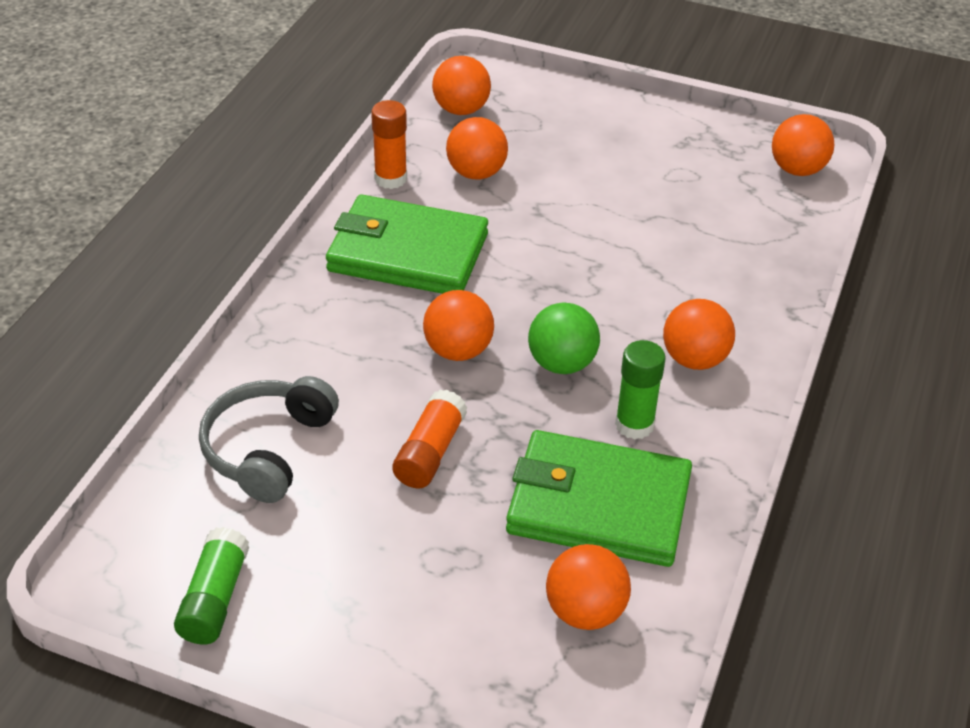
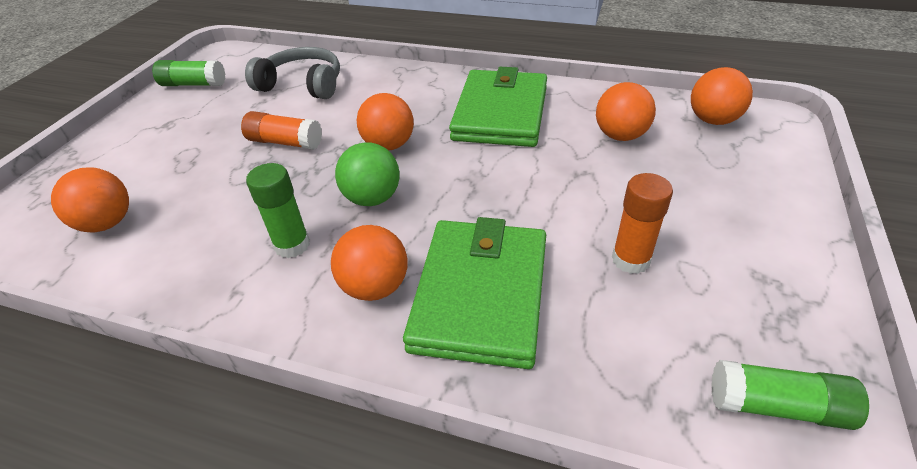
camera: 90 degrees right, 0 degrees up
(390, 179) = (591, 97): orange glue stick -> orange glue stick (631, 259)
(598, 504) = (208, 226): green wallet -> green wallet (480, 295)
(797, 170) = (777, 406): orange ball -> green glue stick

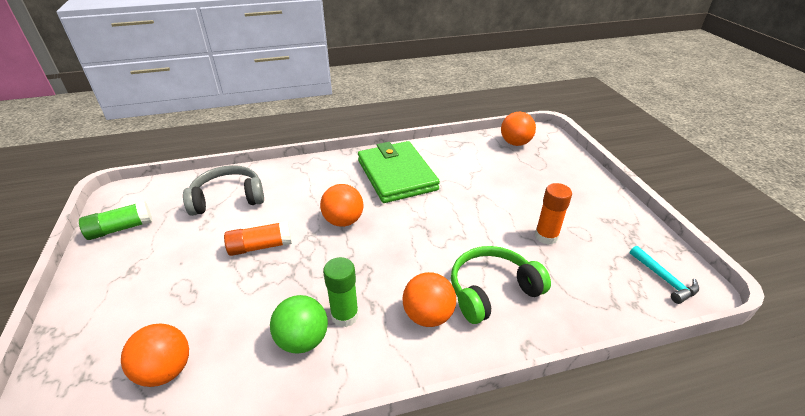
camera: 35 degrees left, 5 degrees down
(372, 198) = (369, 261): green ball -> green ball (303, 340)
(480, 295) = (492, 291): green wallet -> green headphones
(620, 136) = (478, 167): orange ball -> none
(777, 406) = (664, 279): green glue stick -> turquoise hammer

